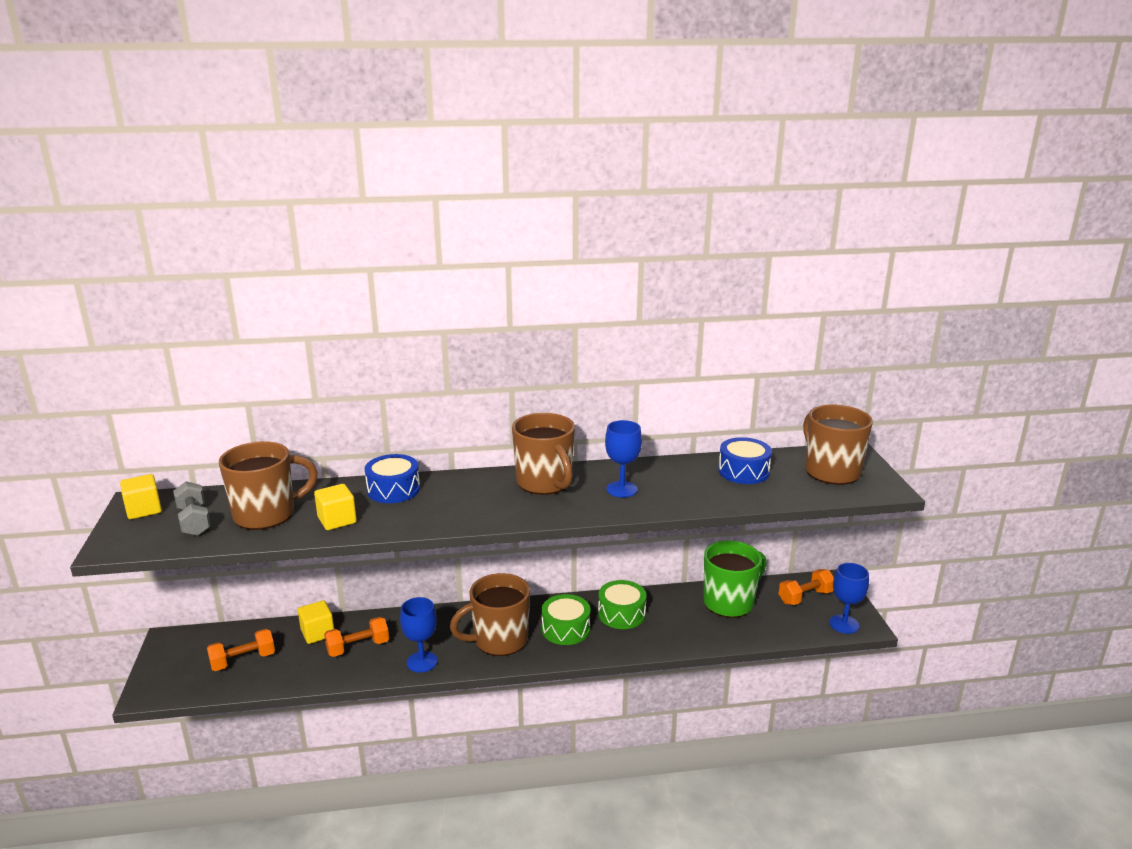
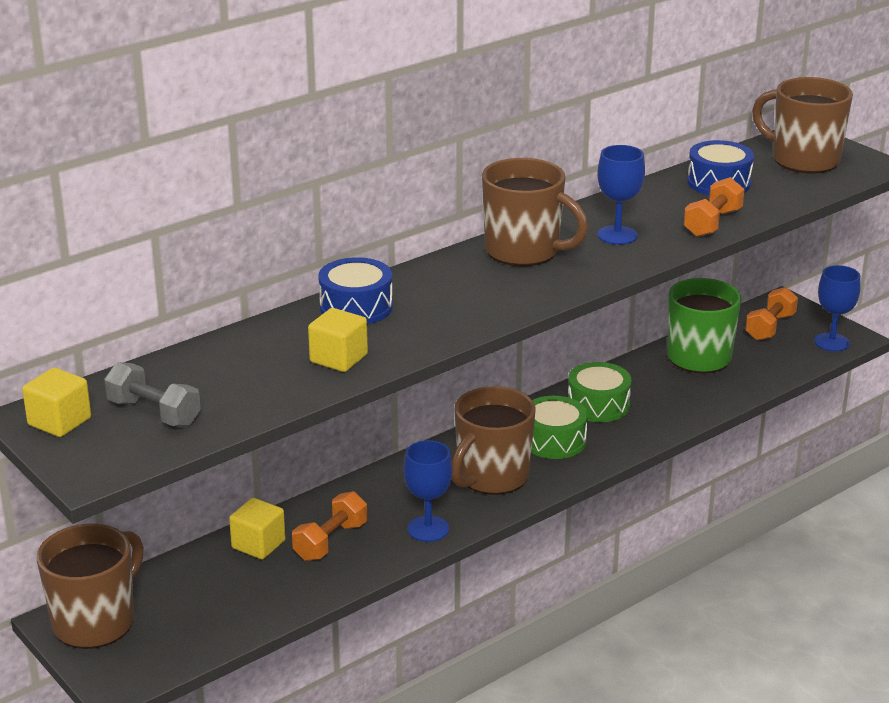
camera: 30 degrees left, 5 degrees up
(243, 660) = (199, 606): orange dumbbell -> orange dumbbell (712, 223)
(266, 514) = (238, 378): brown mug -> brown mug (96, 622)

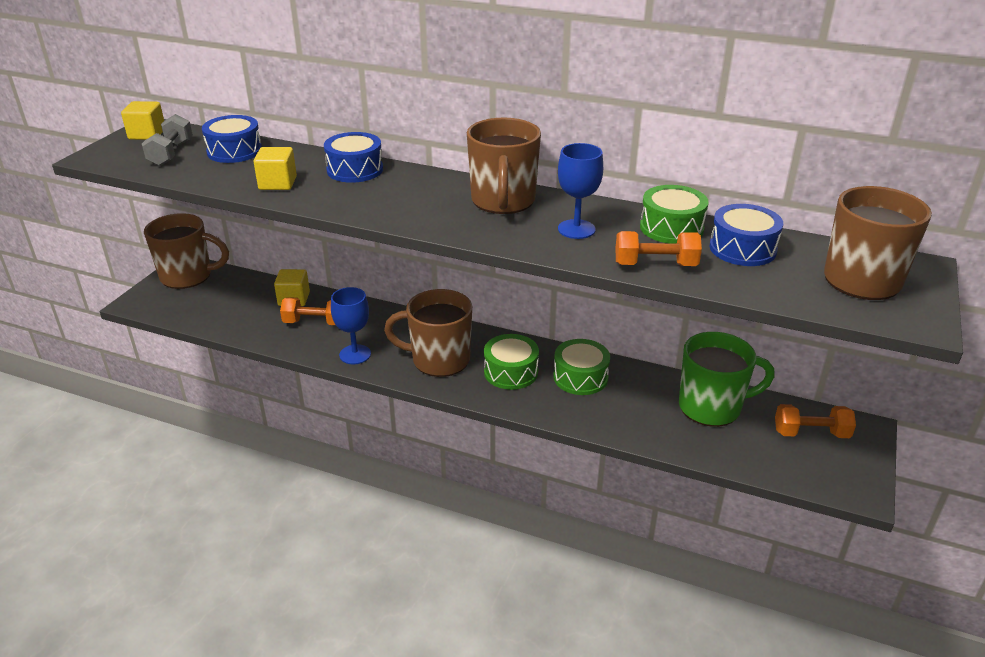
camera: 60 degrees right, 5 degrees up
(205, 369) = (234, 151): none -> blue drum
(656, 197) = (671, 228): none -> green drum
(831, 342) = (834, 480): blue goblet -> none

